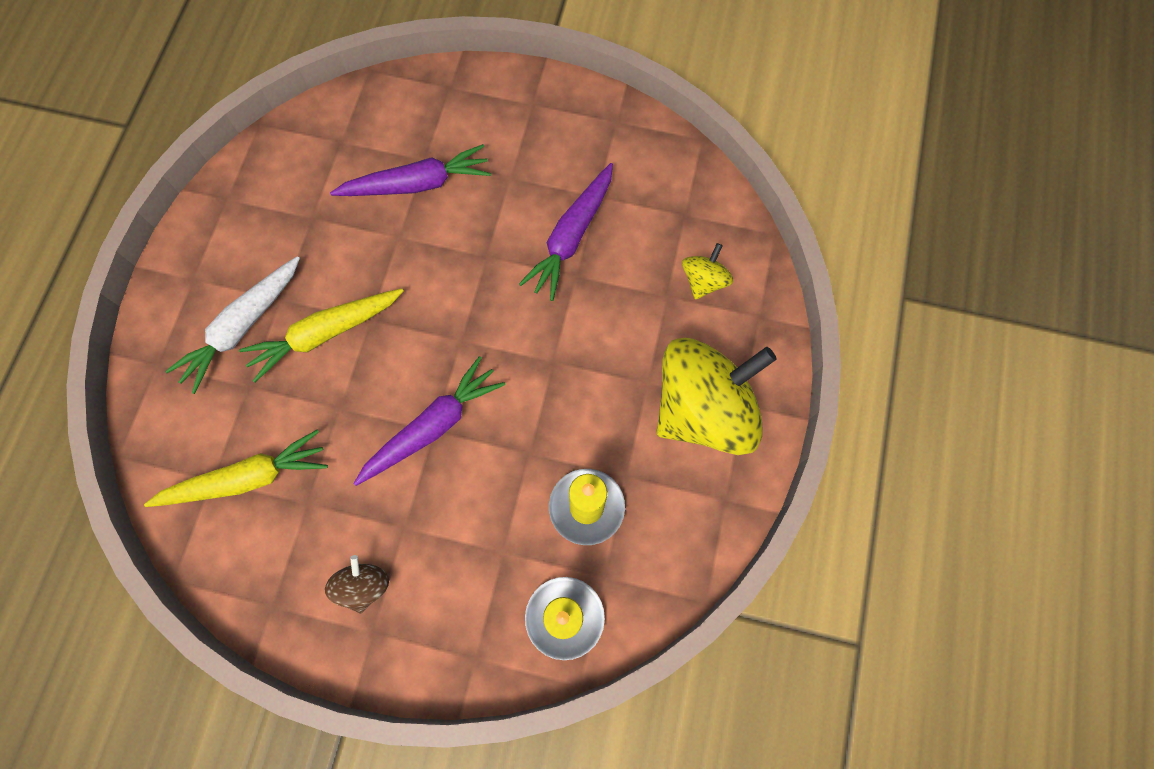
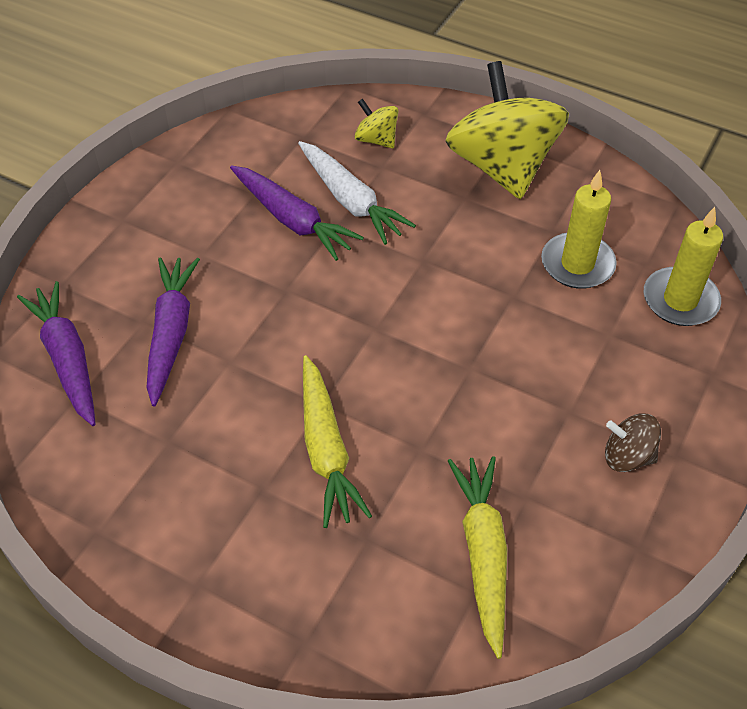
camera: 75 degrees left, 20 degrees down
(242, 327) = (287, 535): white carrot -> white carrot (350, 201)
(432, 426) = (466, 368): purple carrot -> purple carrot (67, 359)

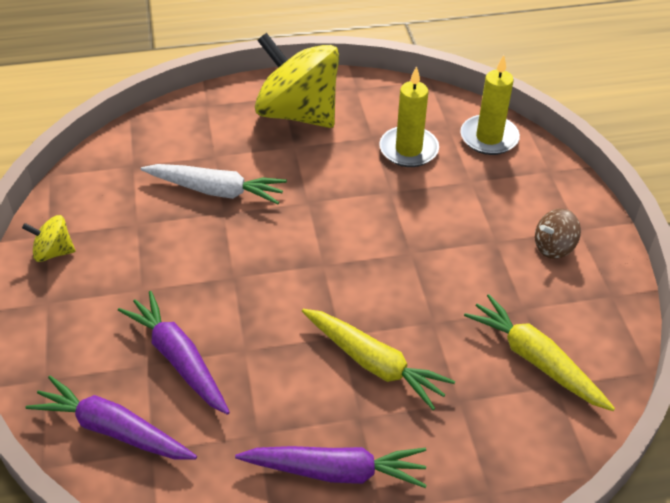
camera: 40 degrees left, 5 degrees down
(292, 220) = (187, 227): purple carrot -> purple carrot (336, 471)
(376, 139) = (191, 139): yellow spinning top -> yellow spinning top (53, 252)

